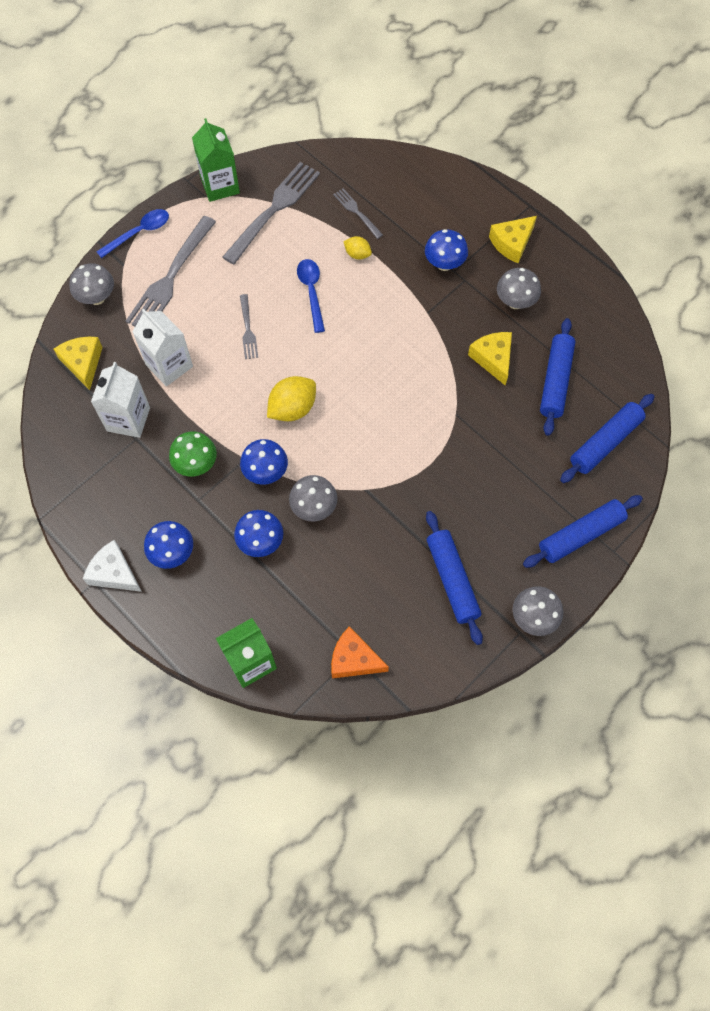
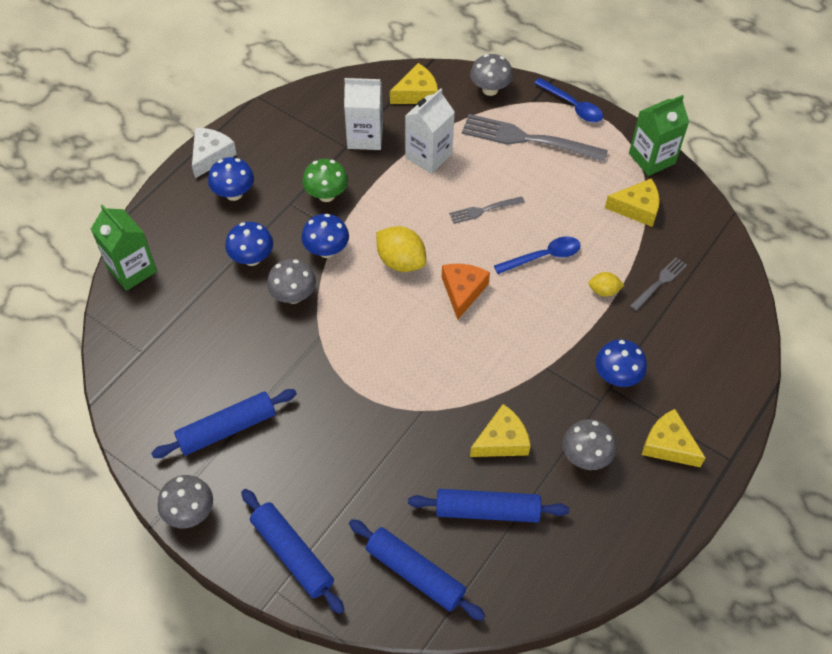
camera: 80 degrees right, 10 degrees down
(274, 210) = (637, 208): grey fork -> yellow cheese
(354, 659) = (137, 352): orange cheese -> orange cheese (462, 291)
(357, 254) = (603, 291): yellow lemon -> yellow lemon turned 75 degrees clockwise

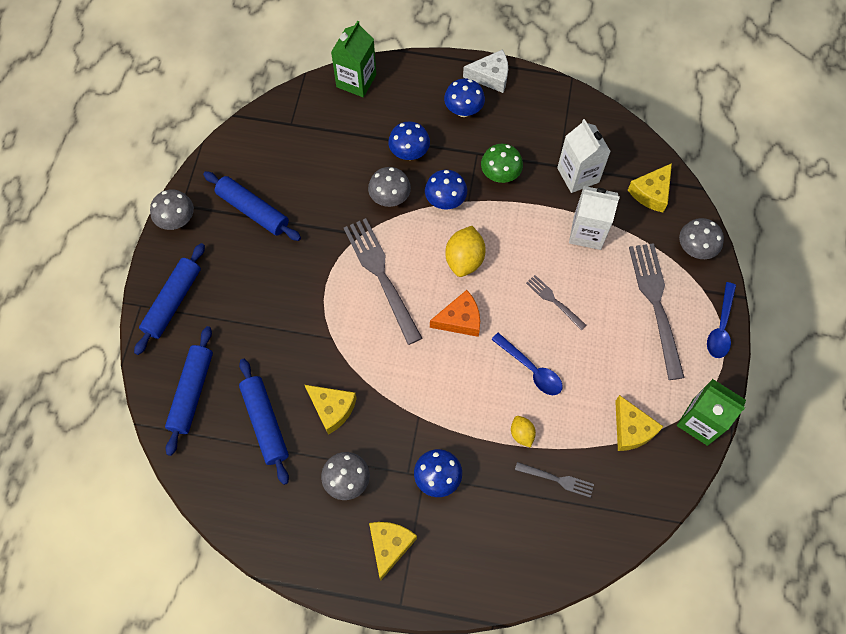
camera: 65 degrees right, 10 degrees up
(377, 338) = (381, 276): none -> grey fork
(417, 93) = (651, 193): yellow cheese -> yellow cheese turned 90 degrees clockwise

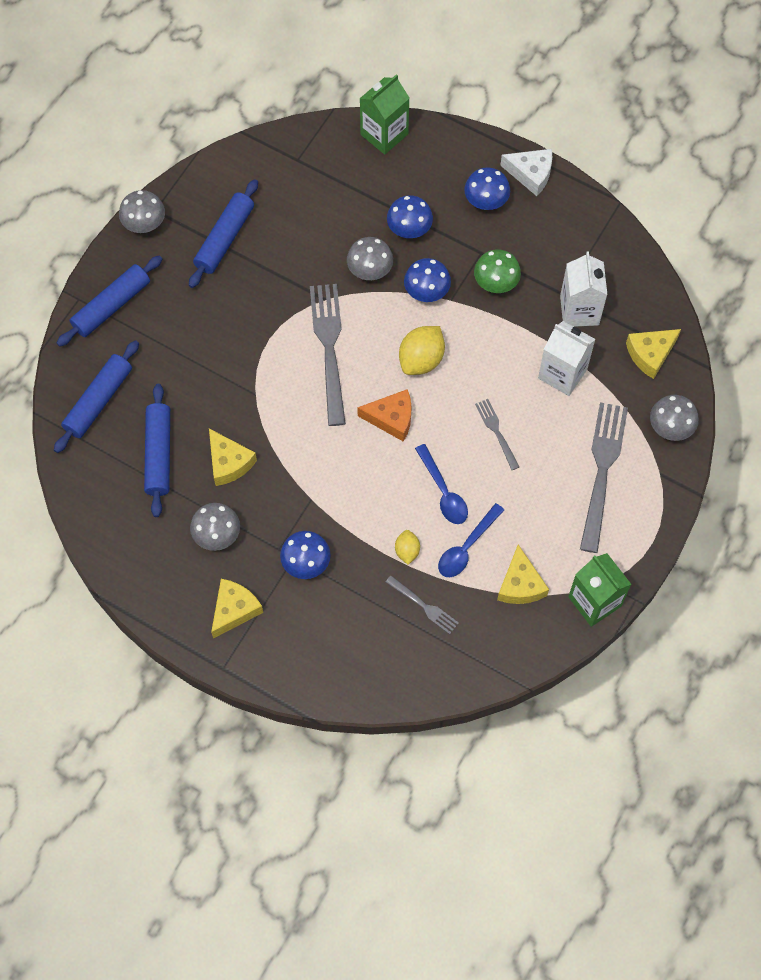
camera: 20 degrees right, 0 degrees up
(253, 210) = (225, 239): blue rolling pin -> blue rolling pin turned 60 degrees clockwise
(720, 327) = (660, 516): blue spoon -> blue spoon (466, 547)

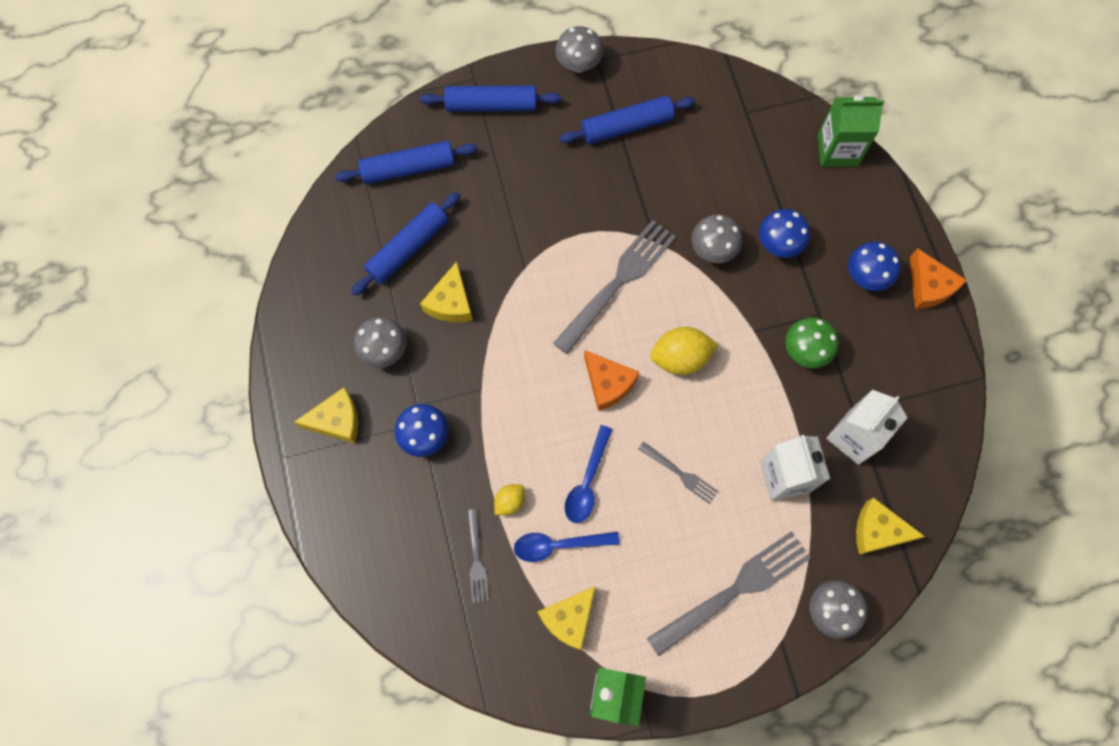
camera: 45 degrees right, 5 degrees up
(426, 292) = (740, 307): blue mushroom -> none
(496, 432) = (680, 474): grey fork -> grey fork turned 105 degrees clockwise
(531, 174) = (929, 286): white cheese -> orange cheese

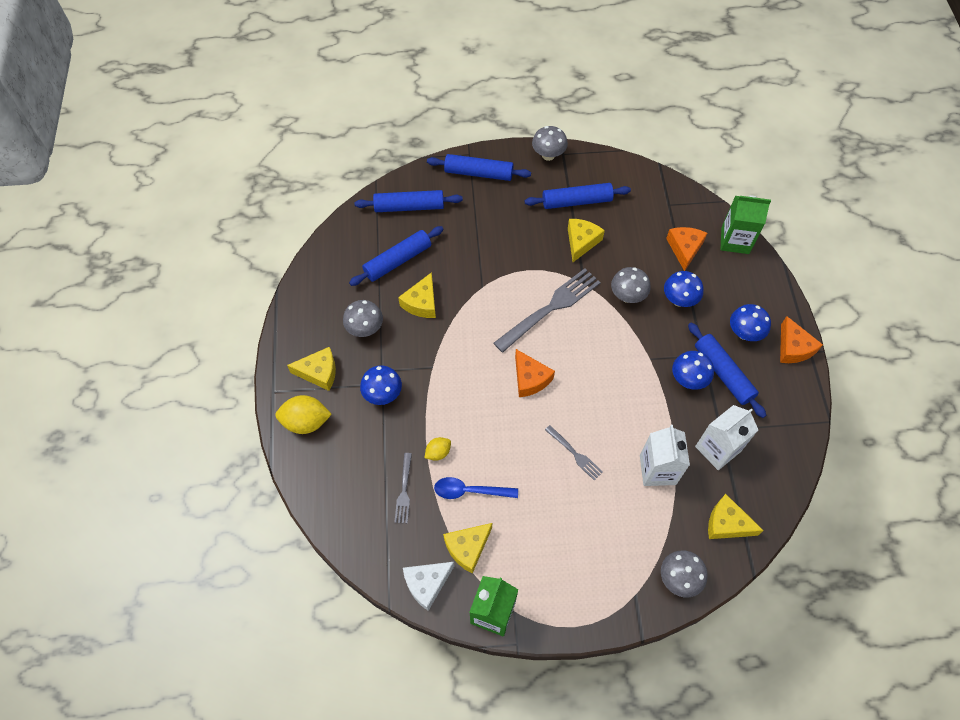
camera: 10 degrees right, 10 degrees down
(527, 673) = (427, 584): none -> white cheese
(587, 482) = (500, 448): blue spoon -> none
(642, 183) = (581, 242): none -> yellow cheese
(680, 358) = (589, 369): yellow lemon -> yellow lemon (306, 422)
(734, 590) = (603, 549): grey fork -> none
(775, 172) = (684, 249): none -> orange cheese
(805, 351) = (688, 379): green mushroom -> blue mushroom
(847, 335) = (723, 373): none -> blue rolling pin

